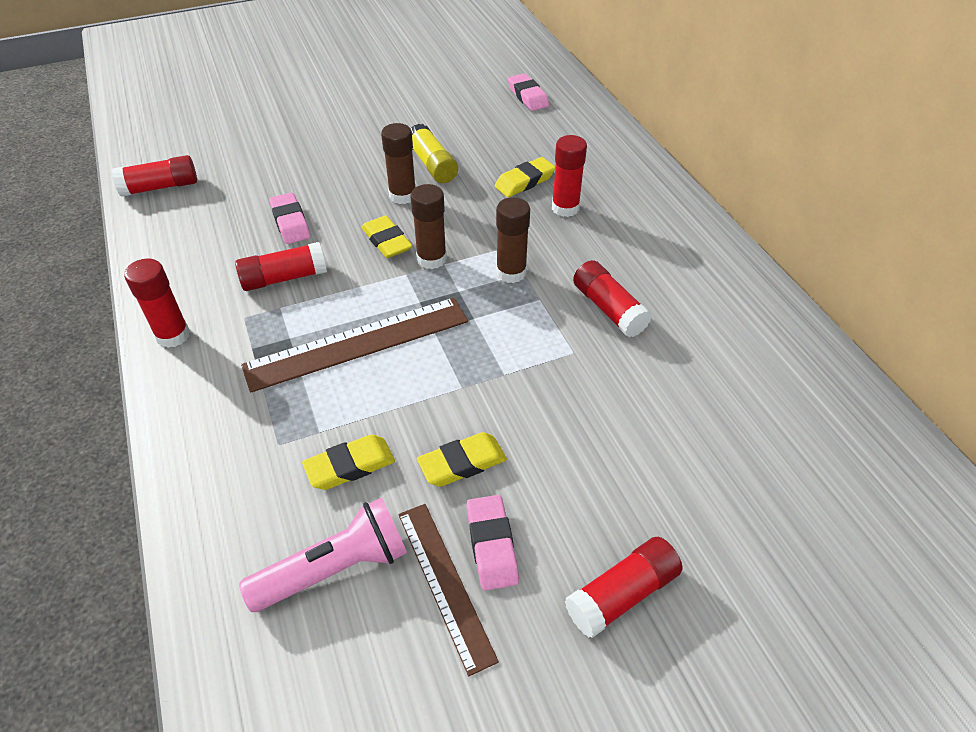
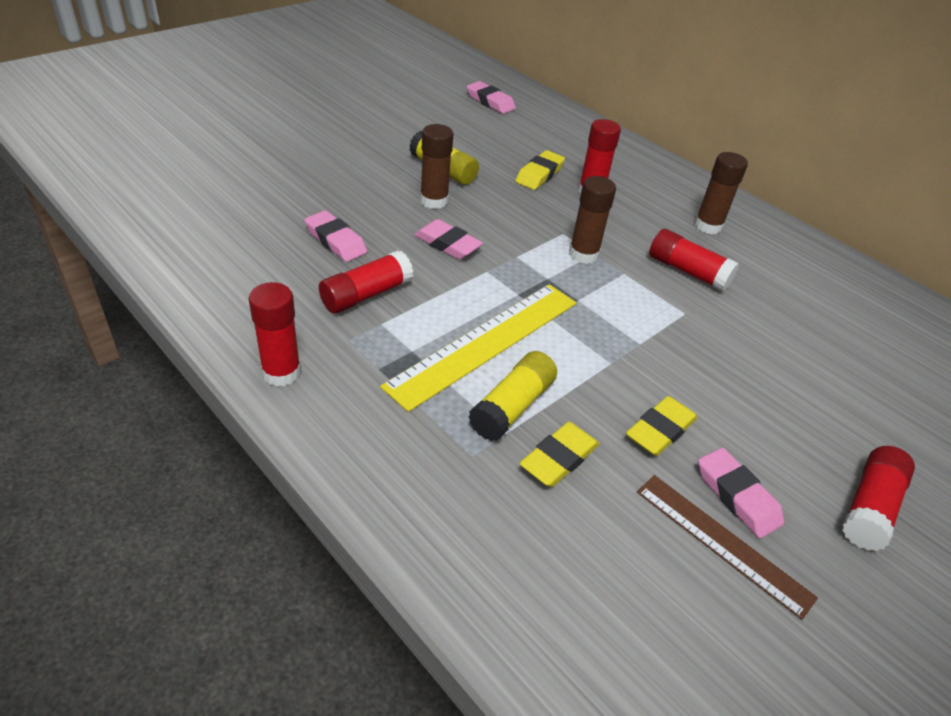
camera: 25 degrees left, 5 degrees down
(160, 187) = (161, 226): red glue stick -> none
(335, 569) = (613, 559): pink flashlight -> none
(341, 408) = (512, 407): none -> yellow glue stick
(357, 343) = (485, 343): brown ruler -> yellow ruler
(387, 241) = (447, 244): yellow eraser -> pink eraser
(431, 259) = (502, 254): brown glue stick -> brown glue stick (708, 226)

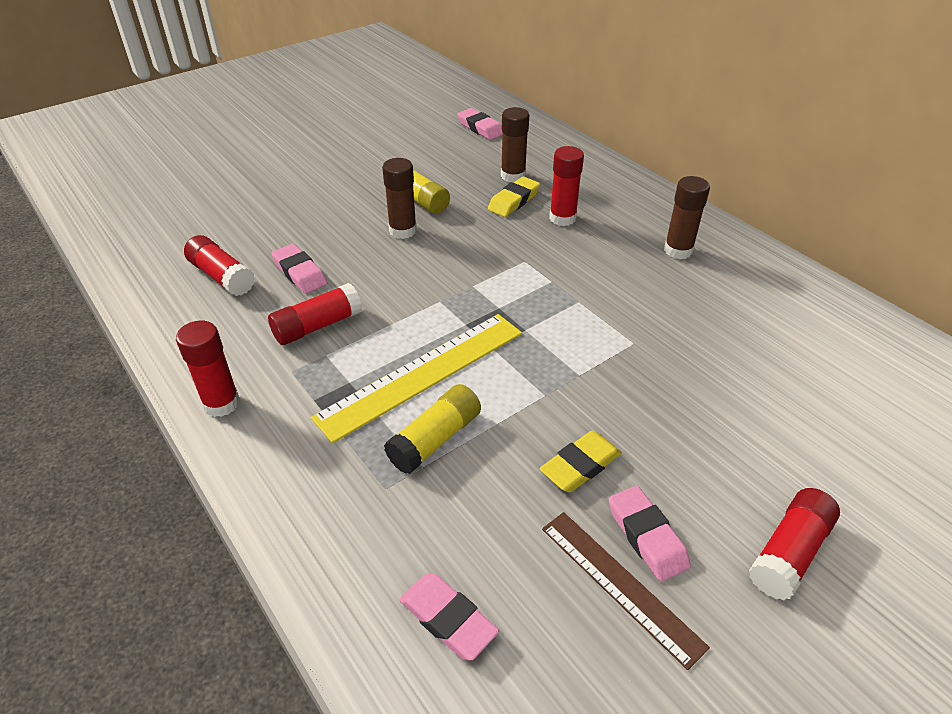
camera: 10 degrees right, 0 degrees up
(447, 244) = (407, 274): pink eraser -> pink eraser (448, 619)
(559, 458) = (470, 493): yellow eraser -> none
(583, 254) = (540, 282): brown glue stick -> brown glue stick (513, 176)
(688, 271) = (646, 299): red glue stick -> red glue stick (222, 276)

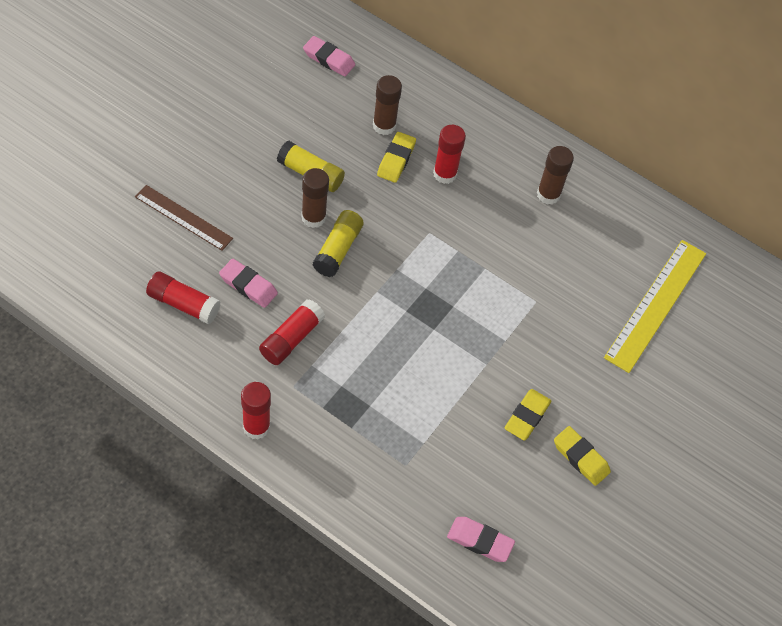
camera: 25 degrees left, 15 degrees up
(422, 374) = (392, 366): yellow ruler -> yellow ruler (656, 304)
(435, 439) = (423, 419): yellow glue stick -> yellow glue stick (338, 249)
(620, 585) = (572, 494): brown ruler -> brown ruler (183, 217)
(646, 536) = (580, 458): pink eraser -> yellow eraser
(789, 552) = (665, 447): red glue stick -> none

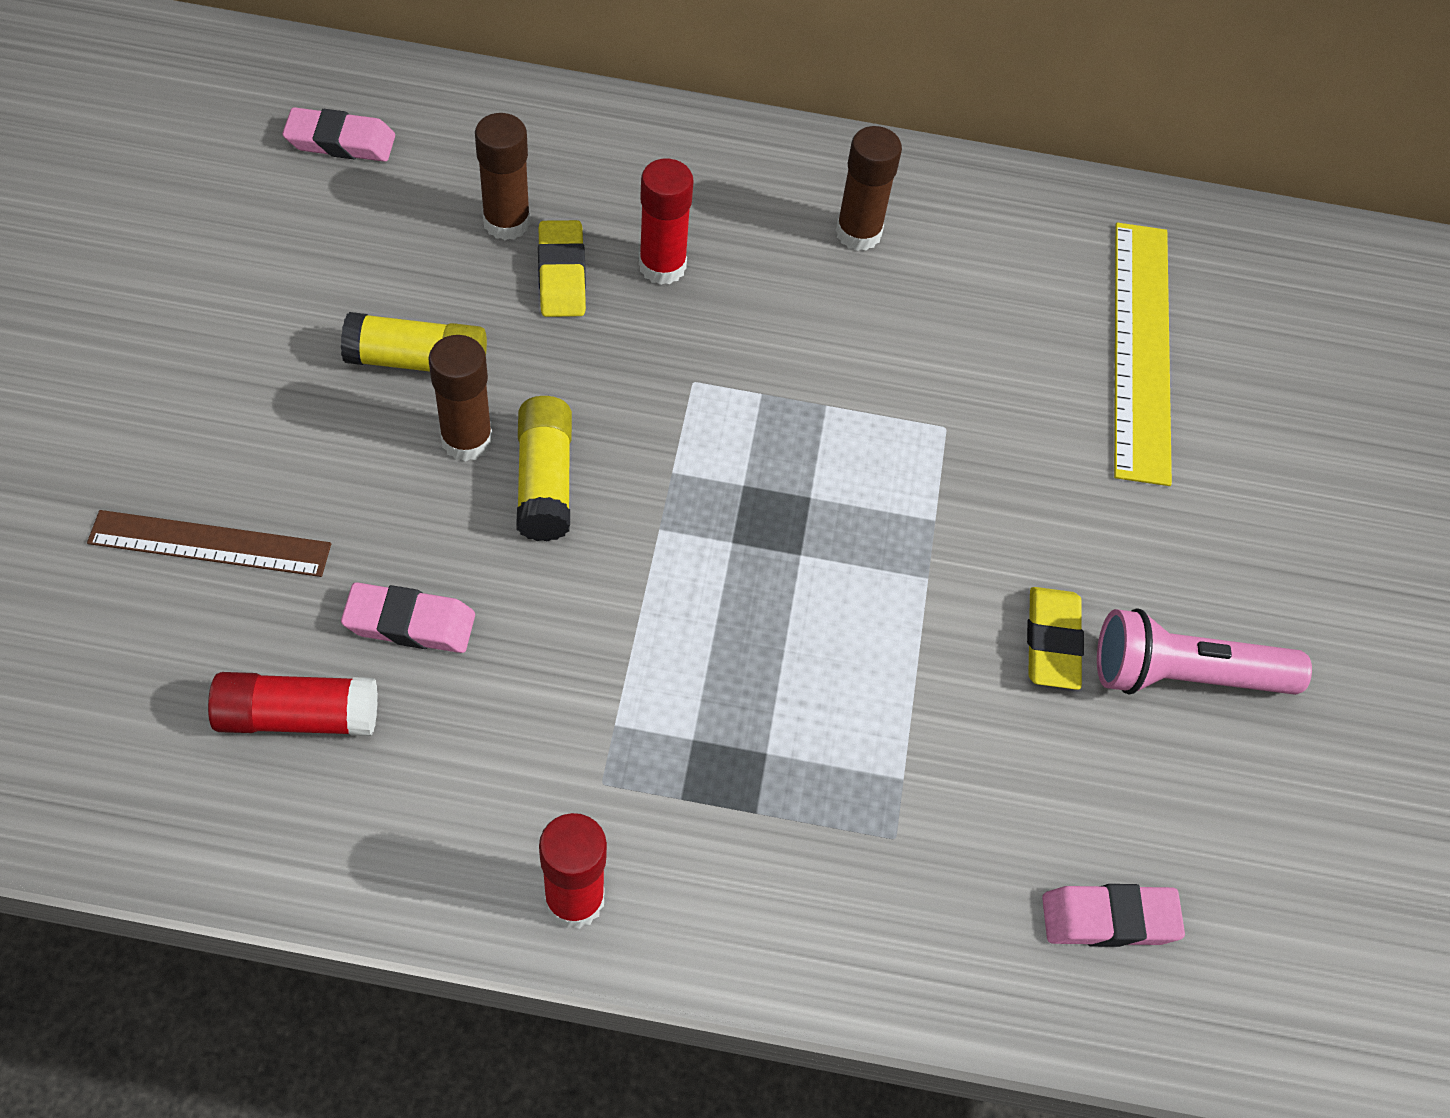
camera: 25 degrees left, 0 degrees up
(291, 339) = (549, 690): red glue stick -> none
(580, 458) = (1184, 675): yellow eraser -> pink flashlight

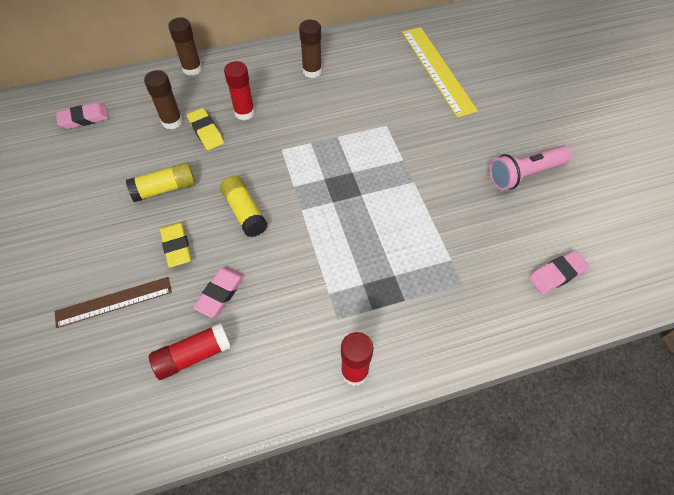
camera: 20 degrees left, 0 degrees up
(410, 623) = (220, 293): pink eraser -> pink eraser turned 45 degrees counterclockwise
(467, 440) = (203, 210): brown glue stick -> brown glue stick (192, 69)
(1052, 642) = (472, 184): yellow eraser -> yellow eraser (177, 246)

